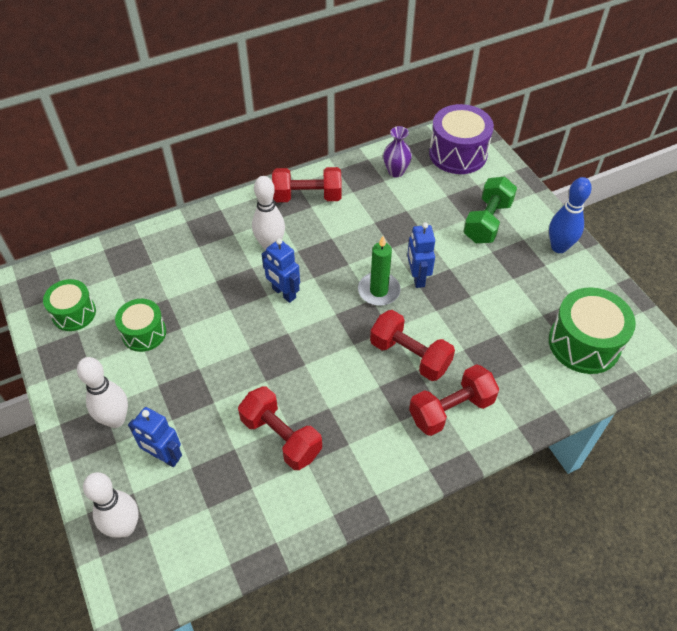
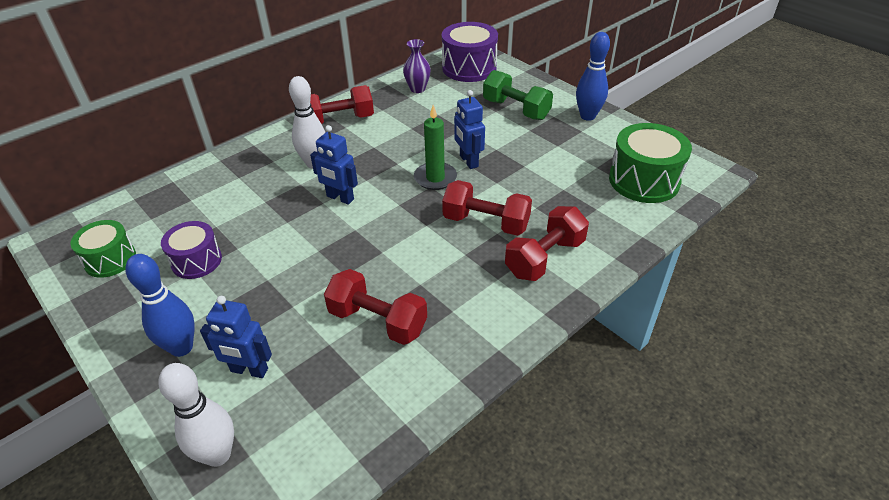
camera: 15 degrees left, 10 degrees down
(115, 419) = (181, 347): white bowling pin -> blue bowling pin
(144, 333) = (196, 261): green drum -> purple drum
(487, 221) = (516, 109): green dumbbell -> green dumbbell turned 60 degrees counterclockwise

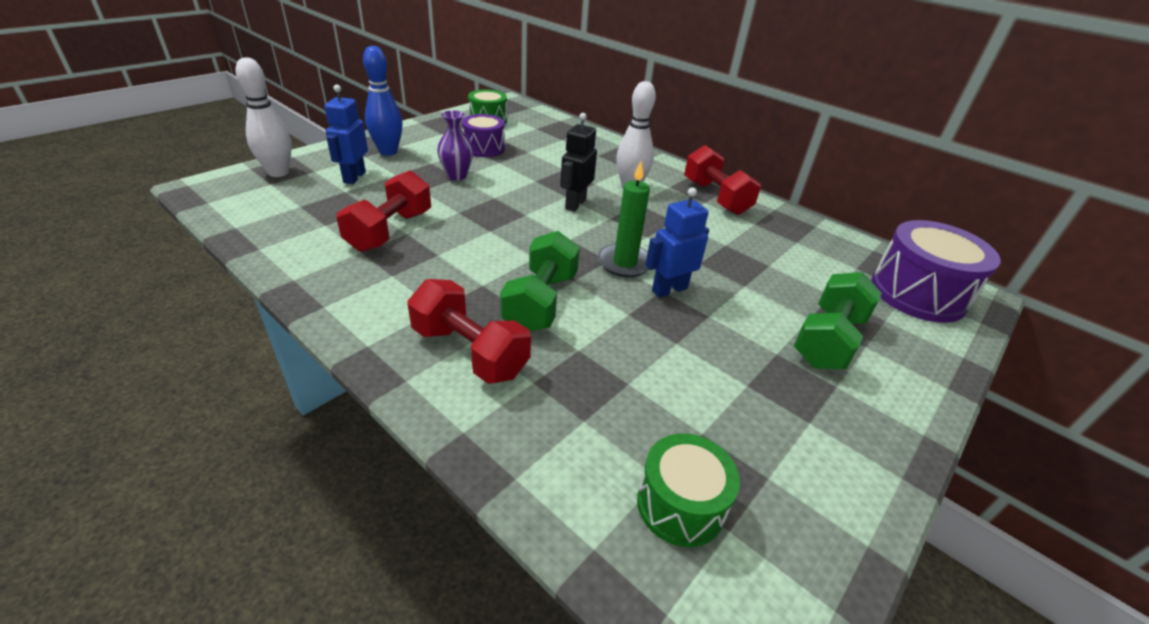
camera: 80 degrees right, 5 degrees down
(340, 198) = (575, 204): blue robot -> black robot
(417, 89) = (821, 248): purple vase -> purple vase (457, 176)
(486, 223) = (541, 302): red dumbbell -> green dumbbell
(587, 116) = (865, 435): blue bowling pin -> none
(644, 180) = (680, 505): green drum -> green drum, size x0.63

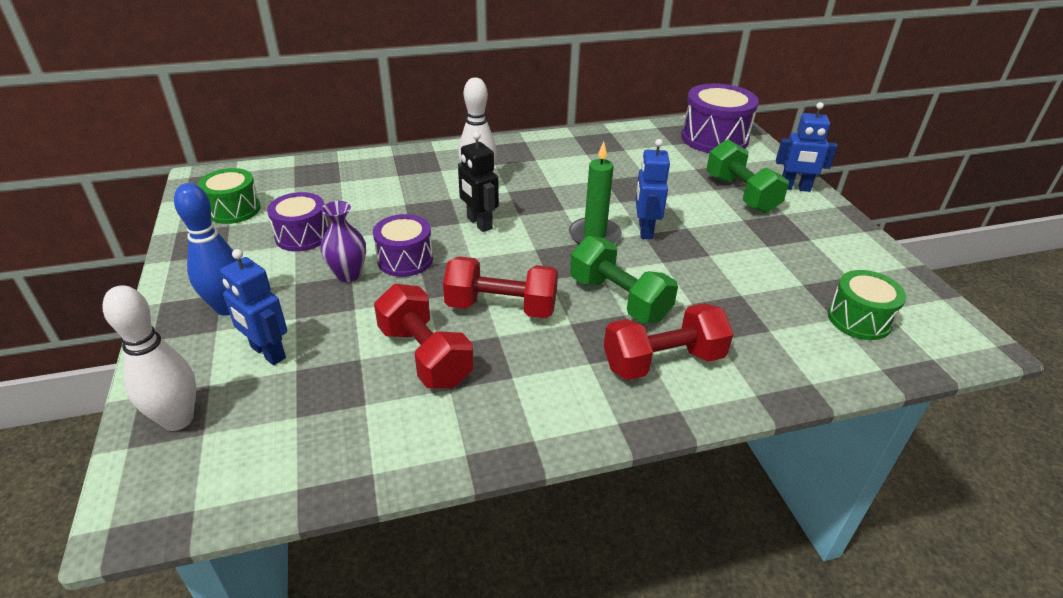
camera: 55 degrees left, 0 degrees up
(495, 190) = (405, 259): none -> purple drum
(715, 197) = (534, 152): red dumbbell -> red dumbbell (501, 307)
(909, 384) = (795, 188): none -> blue robot

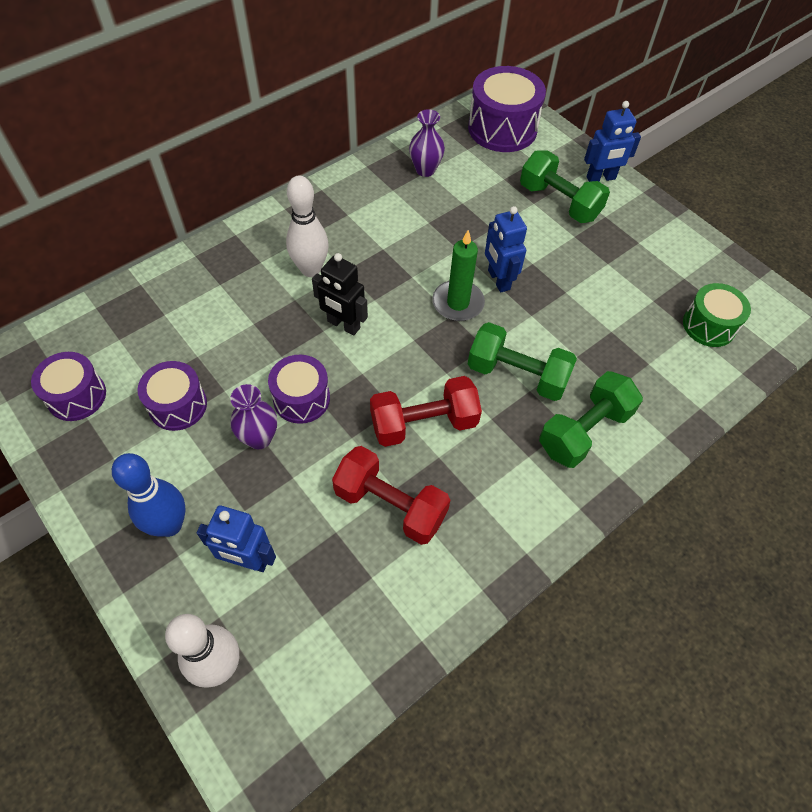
camera: 25 degrees left, 20 degrees up
(234, 210) = (76, 396): green drum -> purple drum
(624, 148) = (425, 170): none -> purple vase
(663, 361) = (584, 431): red dumbbell -> green dumbbell

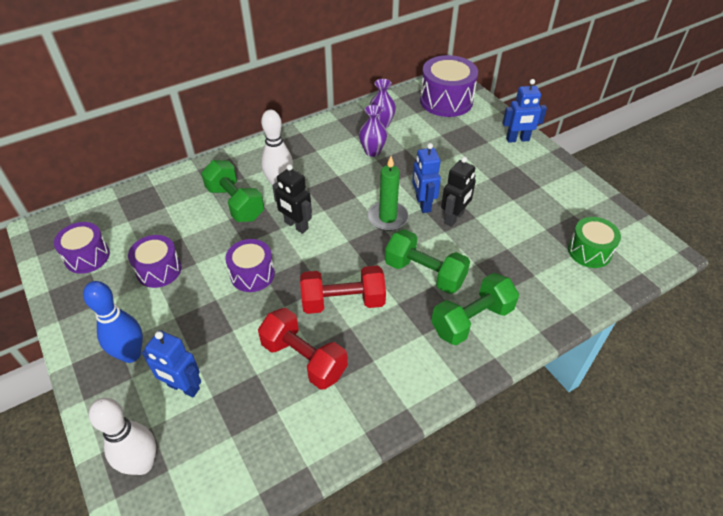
camera: 10 degrees right, 10 degrees down
(259, 438) = (213, 299): purple vase -> purple vase (372, 151)
(540, 295) = (454, 218): none -> black robot
(559, 202) = (481, 153): green dumbbell -> green dumbbell (235, 203)

